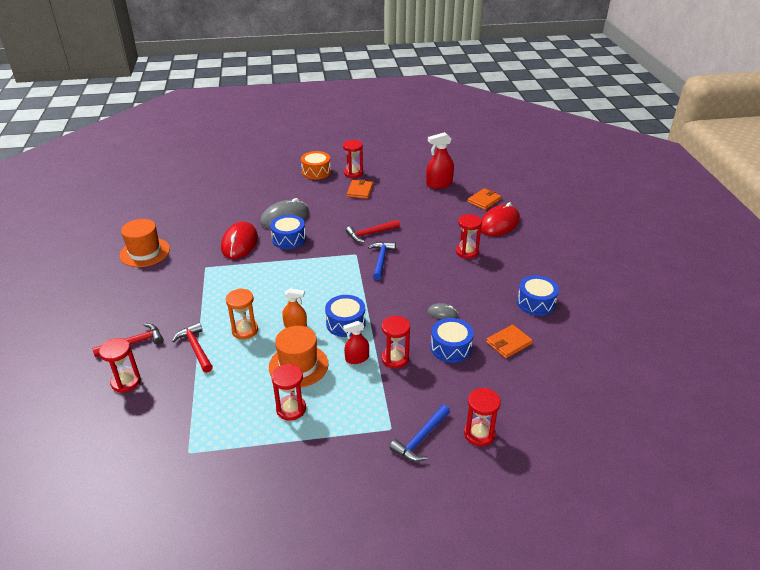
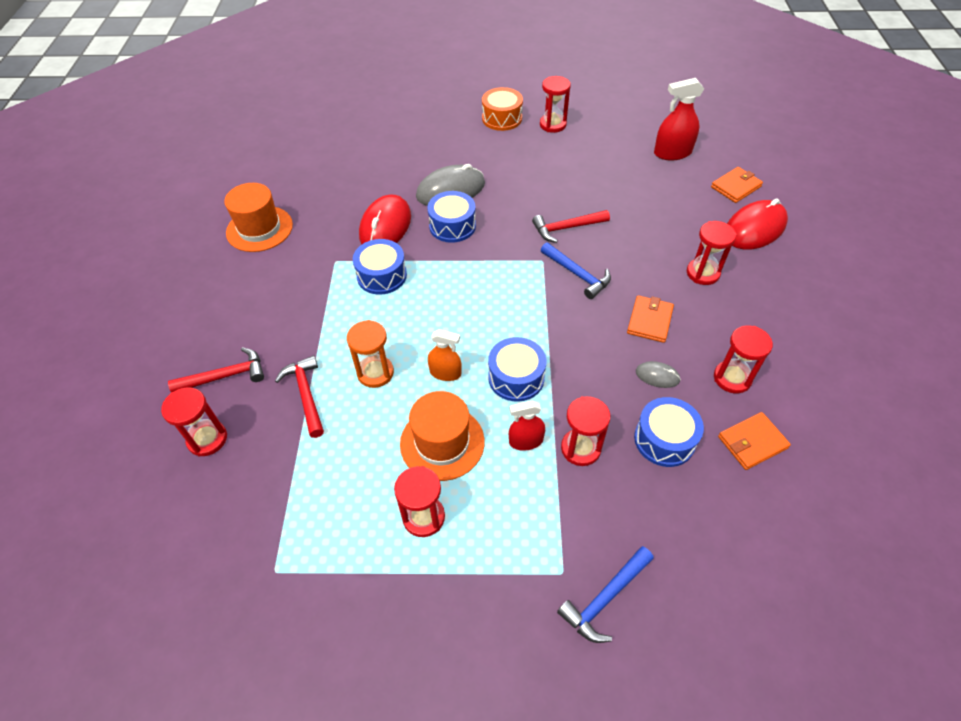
camera: 10 degrees right, 15 degrees up
(360, 191) = (559, 155): orange wallet -> orange wallet (649, 320)
(381, 260) = (577, 274): blue hammer -> blue hammer turned 120 degrees clockwise
(479, 434) = (693, 603): red hourglass -> red hourglass (732, 378)
(536, 303) = (799, 374): blue drum -> blue drum (382, 276)

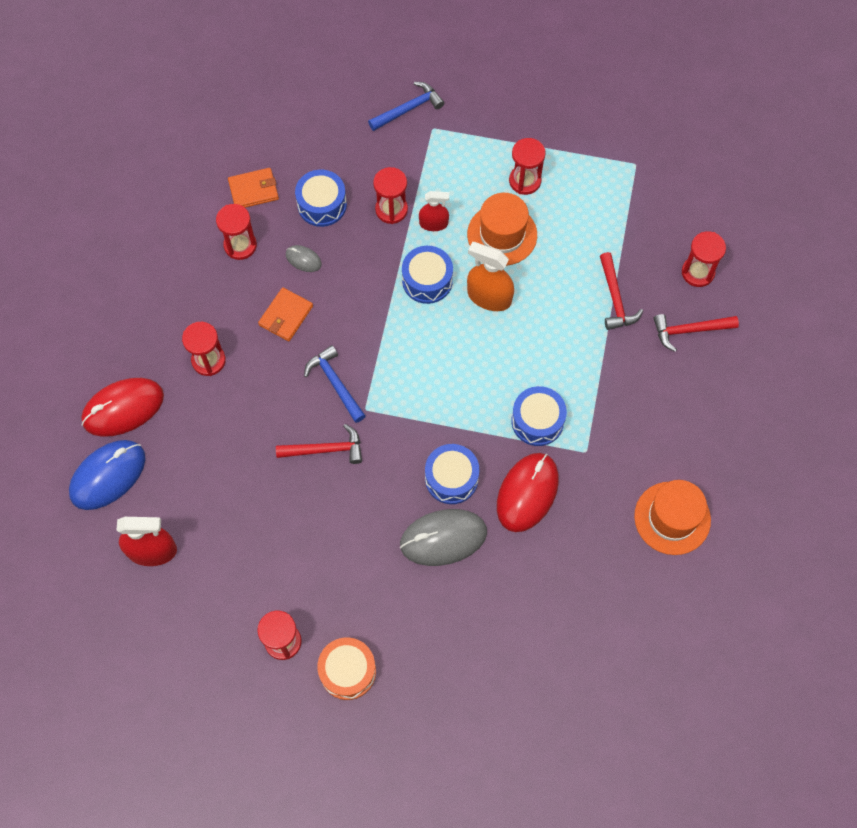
camera: 170 degrees left, 15 degrees up
(375, 373) = (552, 308): orange hourglass -> none
(445, 373) = (489, 297): orange spray bottle -> orange spray bottle, size x1.58
(735, 187) = (108, 475): orange wallet -> blue mouse

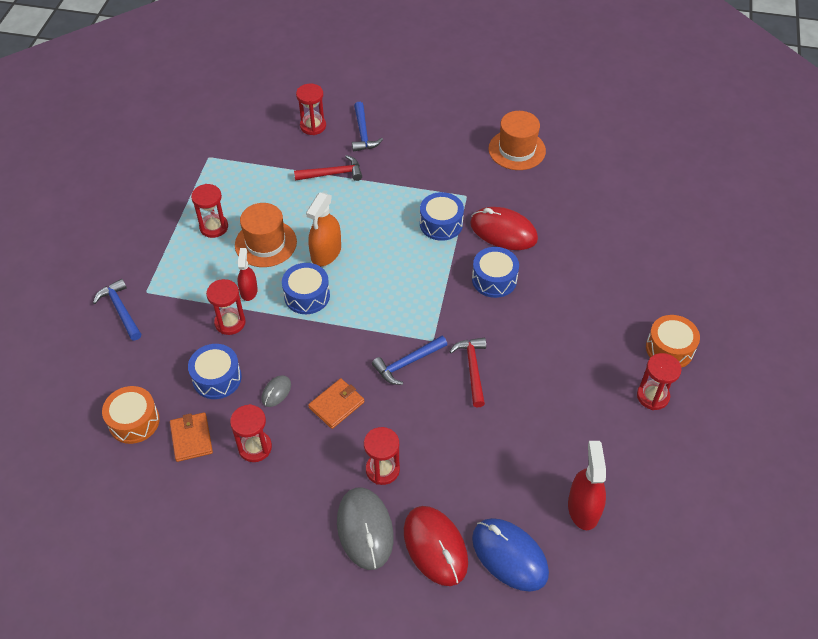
camera: 90 degrees left, 15 degrees down
(275, 140) = (134, 421): none -> orange drum
(286, 316) = (336, 405): orange wallet -> orange wallet turned 75 degrees counterclockwise
(443, 538) = (547, 285): grey mouse -> grey mouse (365, 529)
(689, 330) = (363, 133): red hammer -> blue hammer

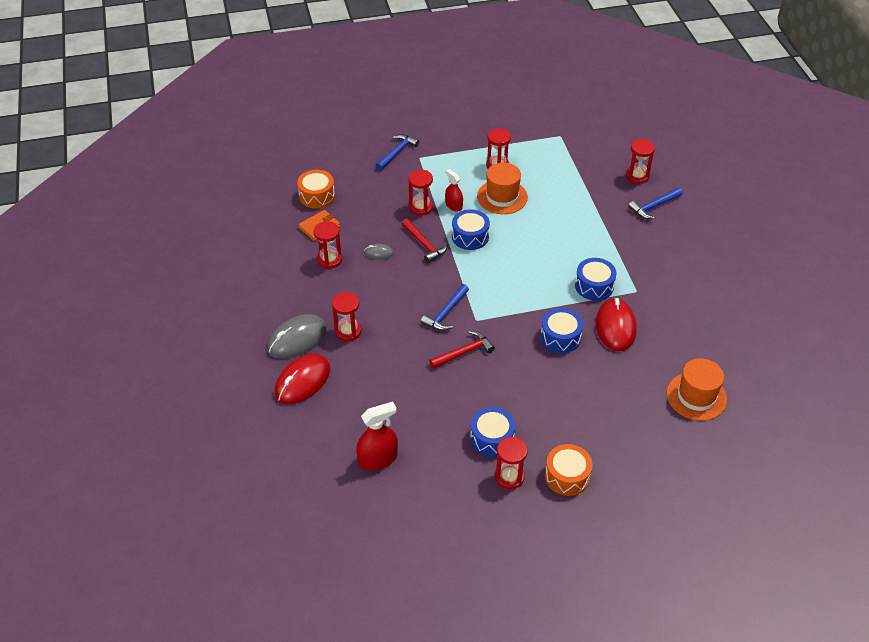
camera: 65 degrees right, 5 degrees down
(217, 378) = (372, 220): blue drum -> blue drum (492, 438)
(249, 291) = (453, 205): red spray bottle -> red spray bottle turned 105 degrees counterclockwise
(326, 253) = (516, 231): orange spray bottle -> none
(332, 174) = (596, 205): red hammer -> red hammer (424, 244)
(336, 405) = (387, 287): orange wallet -> none
(407, 363) = (446, 313): blue hammer -> blue hammer turned 90 degrees counterclockwise
(509, 556) = (316, 425): blue mouse -> none
(517, 150) = (716, 306): orange hat -> orange hat (696, 396)

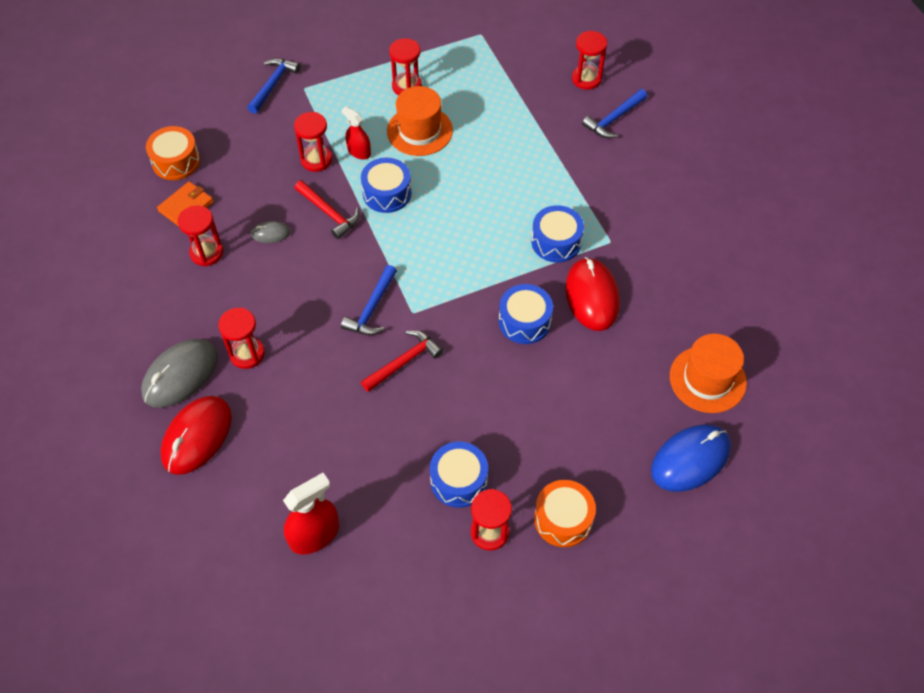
camera: 10 degrees left, 10 degrees up
(673, 449) = (690, 459): none -> blue mouse

